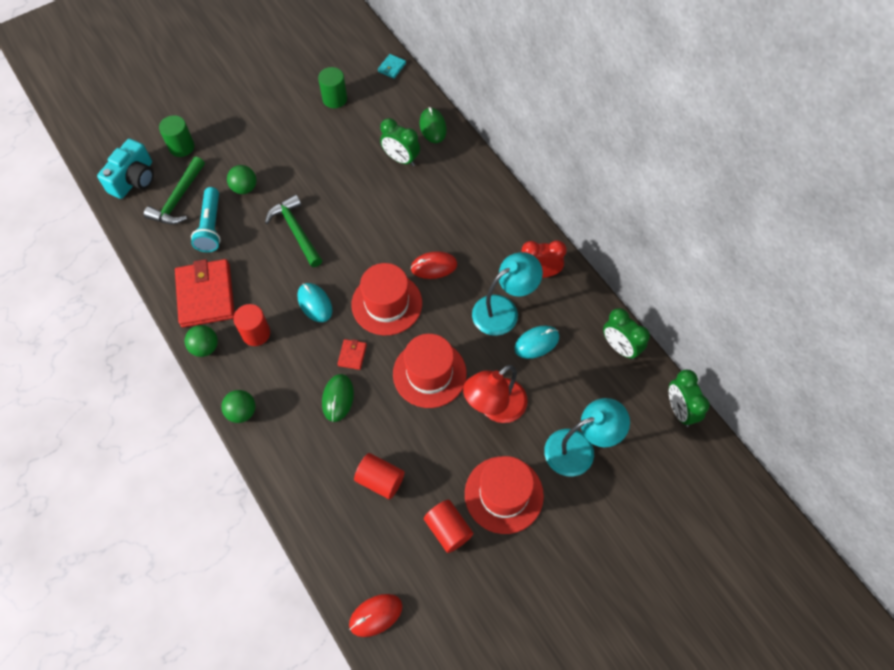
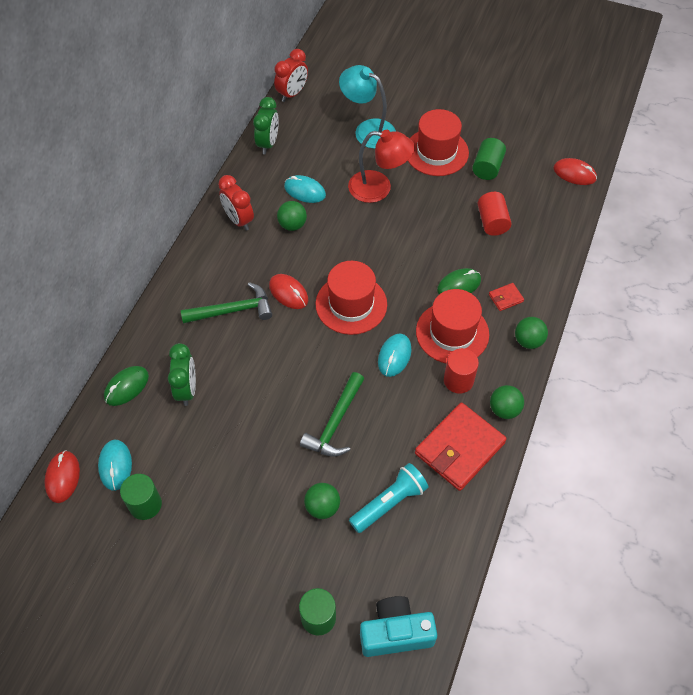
camera: 125 degrees left, 5 degrees down
(178, 199) = (384, 562): green hammer -> green hammer (233, 310)
(352, 355) = (416, 299): red wallet -> red wallet (505, 298)
(376, 96) = (115, 465): none -> turquoise mouse
(392, 67) = (63, 477): turquoise wallet -> red mouse
(429, 373) = (387, 240): red hat -> red hat (452, 333)
(448, 529) = (487, 167): red cylinder -> green cylinder
(503, 310) = (292, 225): turquoise lamp -> green ball
(679, 410) = (292, 94): green clock -> red clock

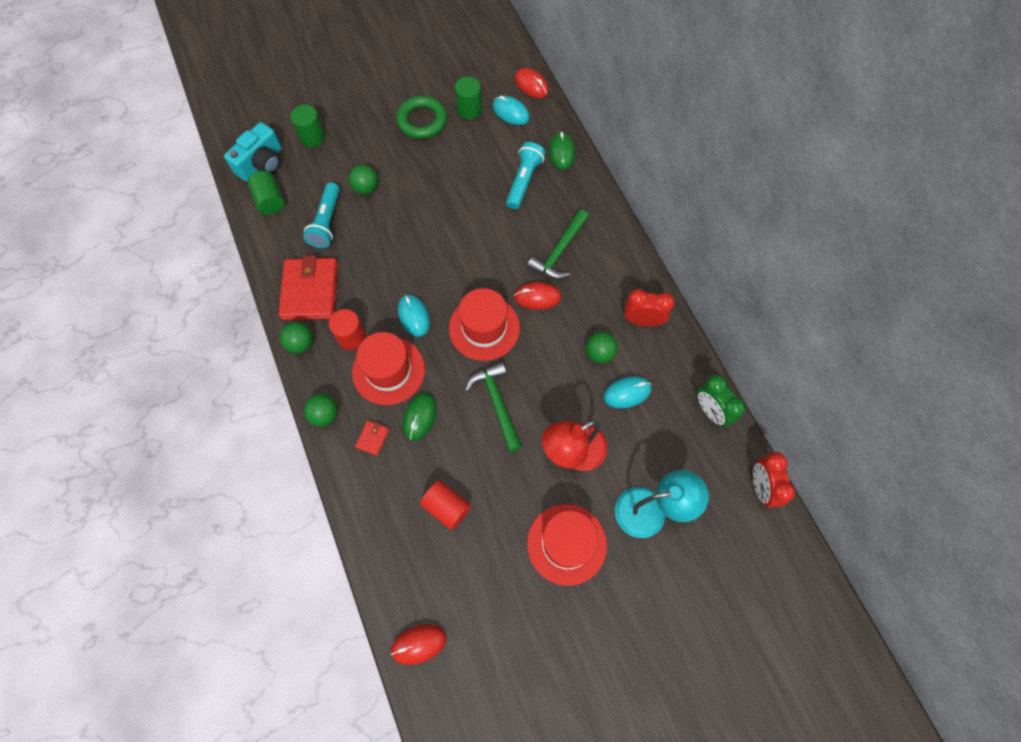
camera: 135 degrees right, 10 degrees up
(187, 389) = (524, 181): green clock -> turquoise flashlight
(199, 534) = (422, 121): none -> green ring
(335, 423) = (408, 239): green hammer -> green hammer (496, 403)
(487, 167) = (505, 570): green cylinder -> green cylinder (270, 200)

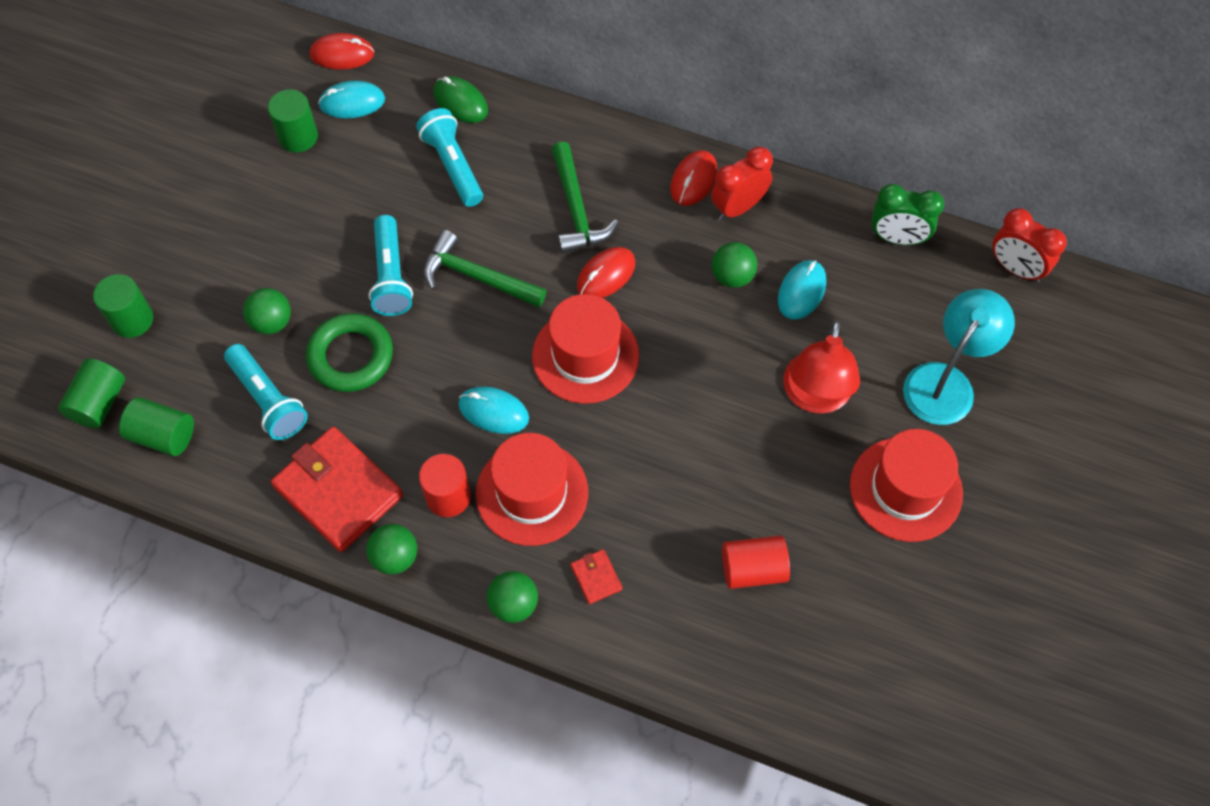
camera: 45 degrees left, 5 degrees down
(261, 163) = (99, 403): turquoise camera -> green cylinder
(418, 644) = (876, 726): red mouse -> red mouse (693, 180)
(419, 417) = (621, 508): green mouse -> none
(422, 121) = (254, 193): green ring -> green ring (351, 356)
(438, 211) = (391, 276): none -> turquoise flashlight
(496, 403) = (685, 419): green hammer -> green hammer (476, 277)

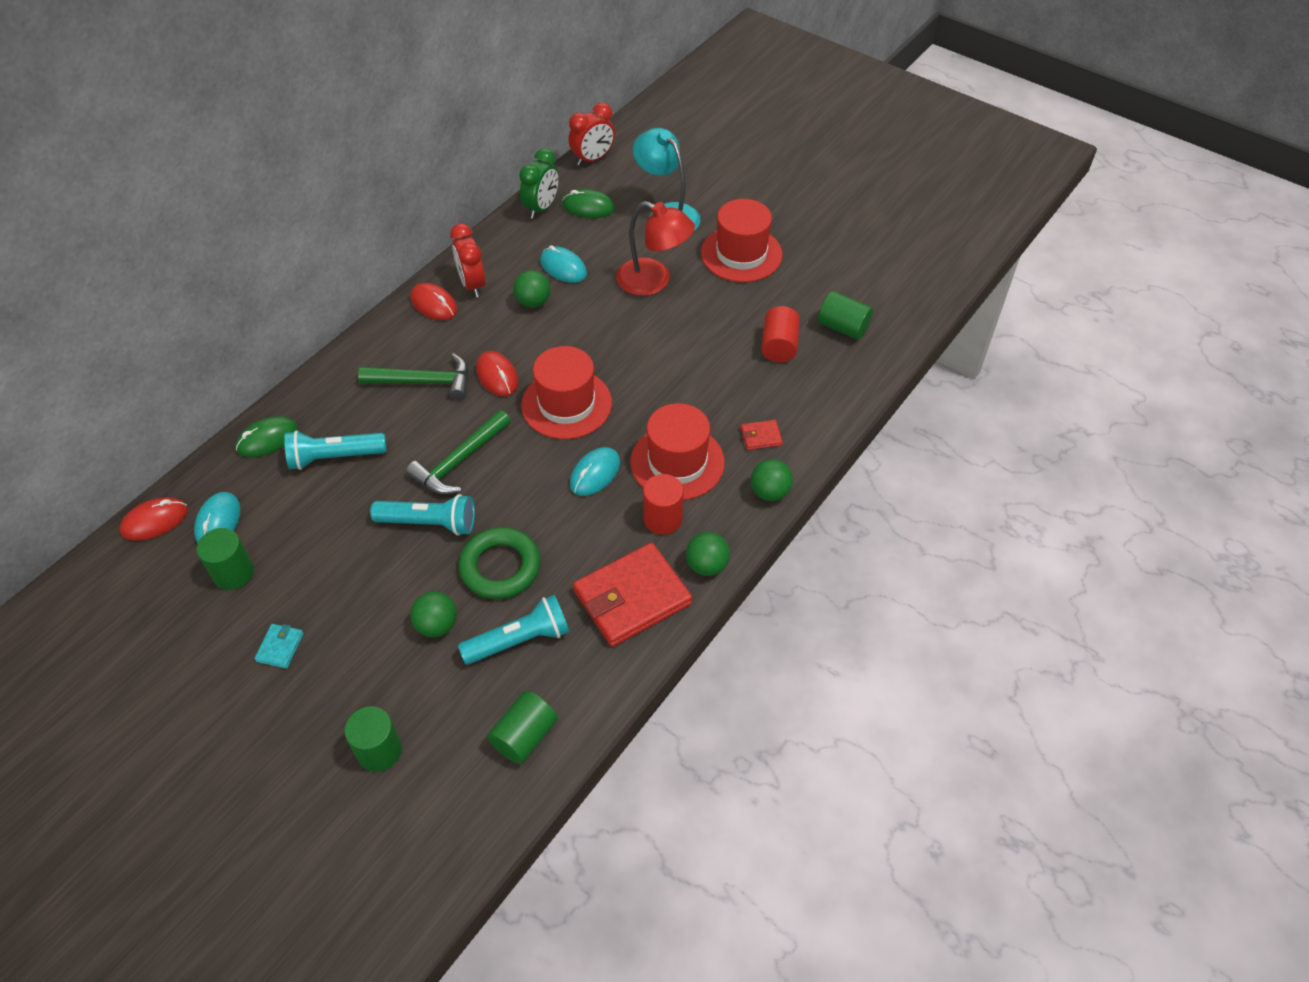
camera: 75 degrees left, 10 degrees down
(99, 403) = (465, 793): green cylinder -> green cylinder (843, 327)
(225, 203) = (280, 647): none -> turquoise wallet
(342, 54) = (155, 521): red mouse -> red mouse turned 45 degrees clockwise
(921, 288) = (588, 207): none -> green mouse

